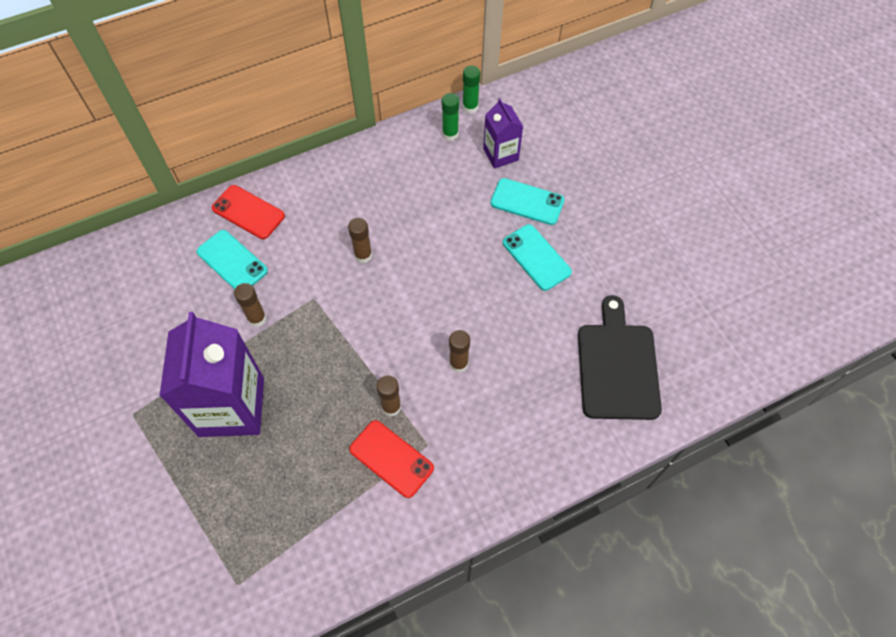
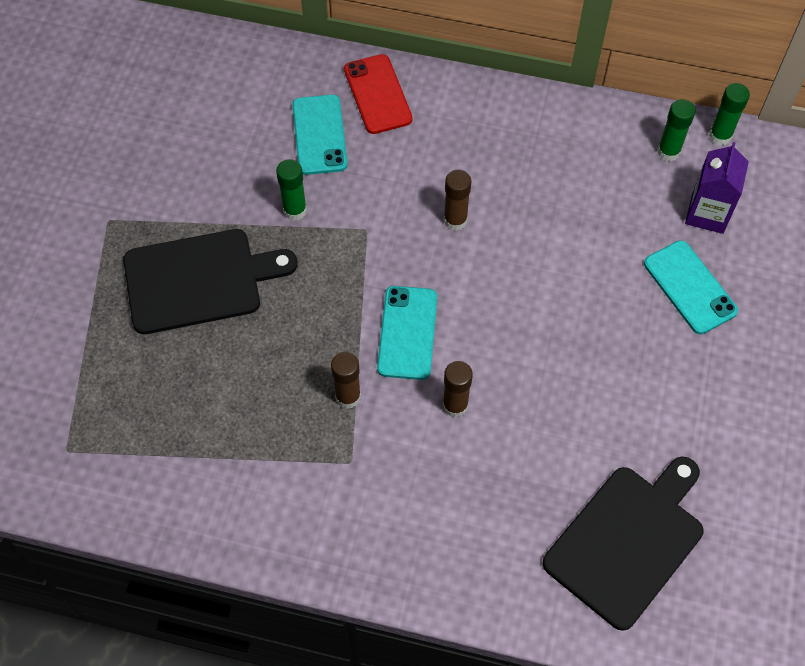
camera: 40 degrees right, 0 degrees up
(231, 407) = (199, 280): purple carton -> black cutting board
(257, 318) = (295, 210): brown glue stick -> green glue stick
(391, 458) = (303, 447): red phone -> none
(536, 257) = (643, 356): turquoise phone -> turquoise phone (407, 333)

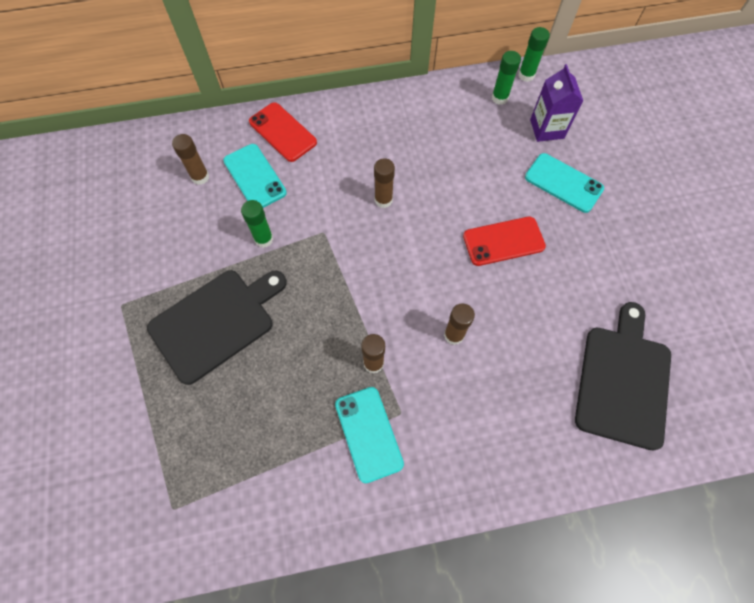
camera: 25 degrees left, 5 degrees up
(258, 111) = (200, 177): none -> brown glue stick
(407, 333) = (392, 296): turquoise phone -> turquoise phone (368, 434)
(574, 326) = (503, 241): none -> red phone

